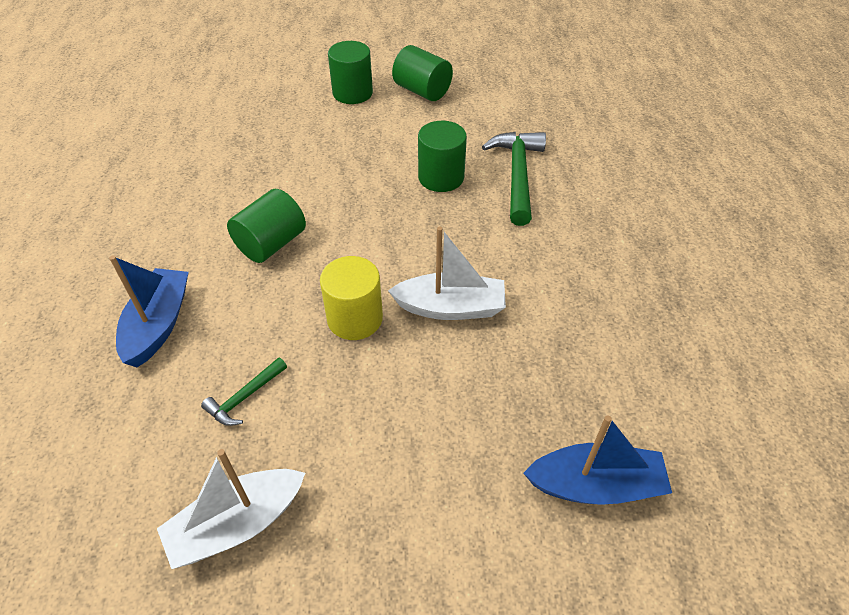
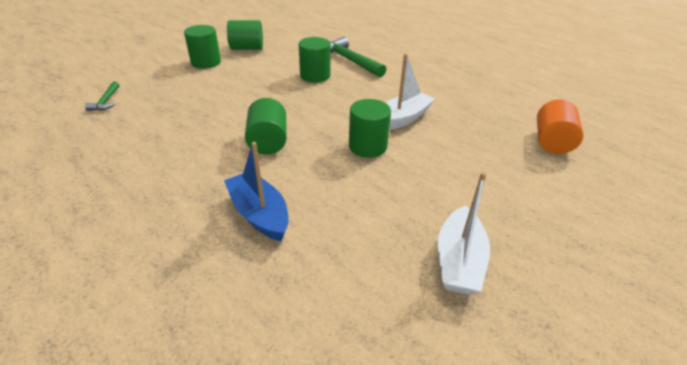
camera: 45 degrees left, 10 degrees down
(245, 397) = (369, 210): green hammer -> green hammer (106, 101)
(355, 318) = (367, 146): yellow cylinder -> green cylinder
(595, 485) = (552, 142): blue boat -> orange cylinder

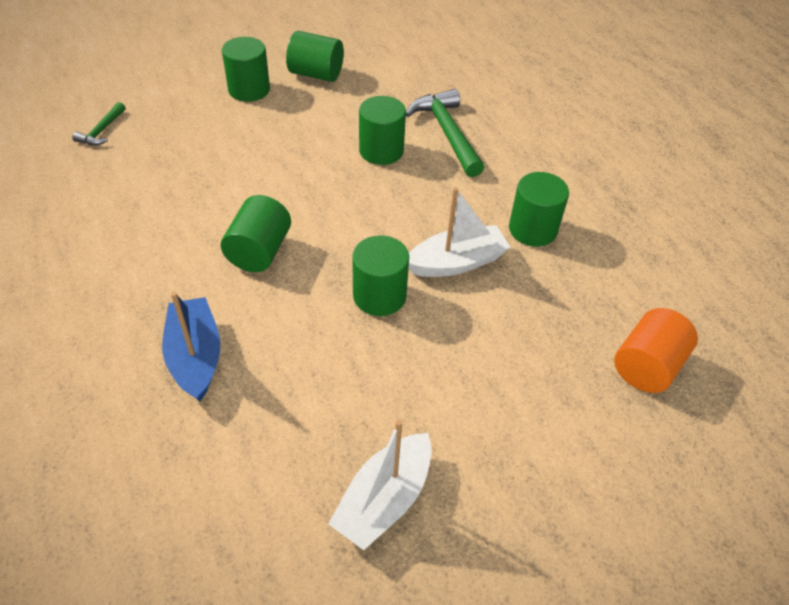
camera: 20 degrees right, 10 degrees up
(434, 94) = (532, 229): none -> green cylinder

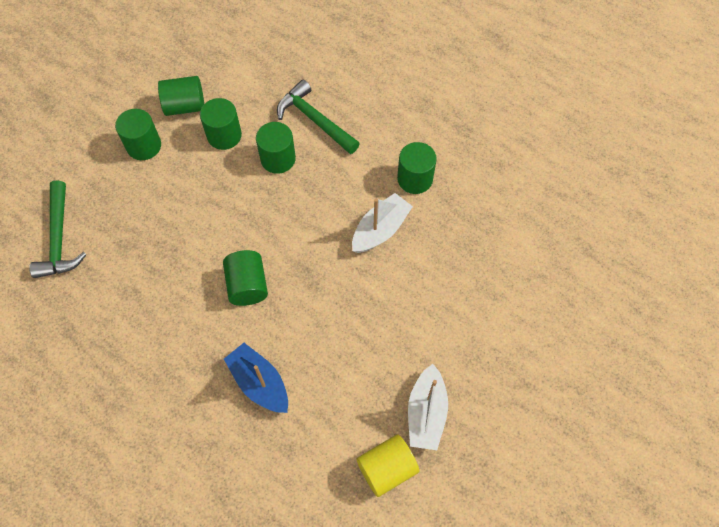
camera: 25 degrees left, 15 degrees up
(102, 130) = (59, 238): green hammer -> green hammer, size x1.92
(282, 545) = (387, 468): none -> yellow cylinder
(379, 296) = (346, 280): green cylinder -> green cylinder (224, 135)
(647, 366) = (528, 250): orange cylinder -> none

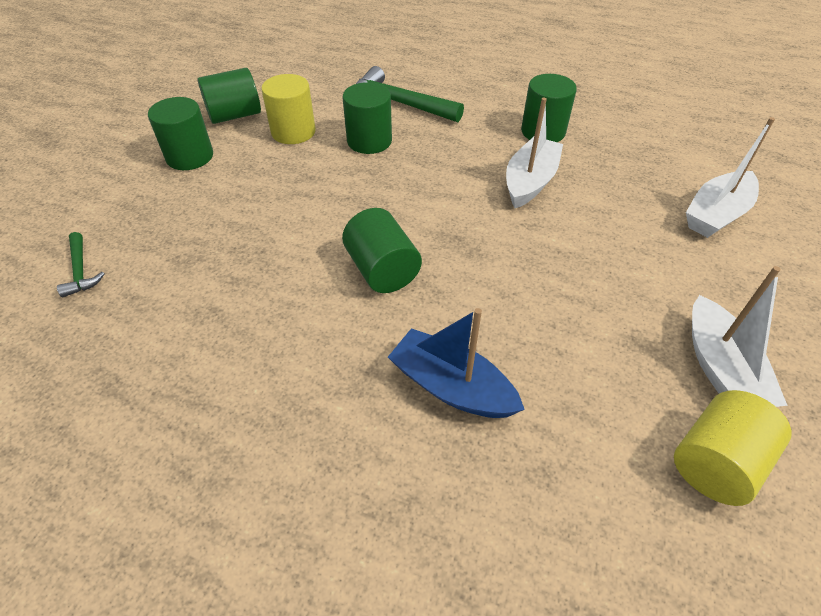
camera: 15 degrees left, 15 degrees down
(59, 238) = (80, 271): green hammer -> green hammer, size x0.52
(224, 135) = (293, 132): green cylinder -> yellow cylinder
(500, 294) = (716, 214): none -> white boat

